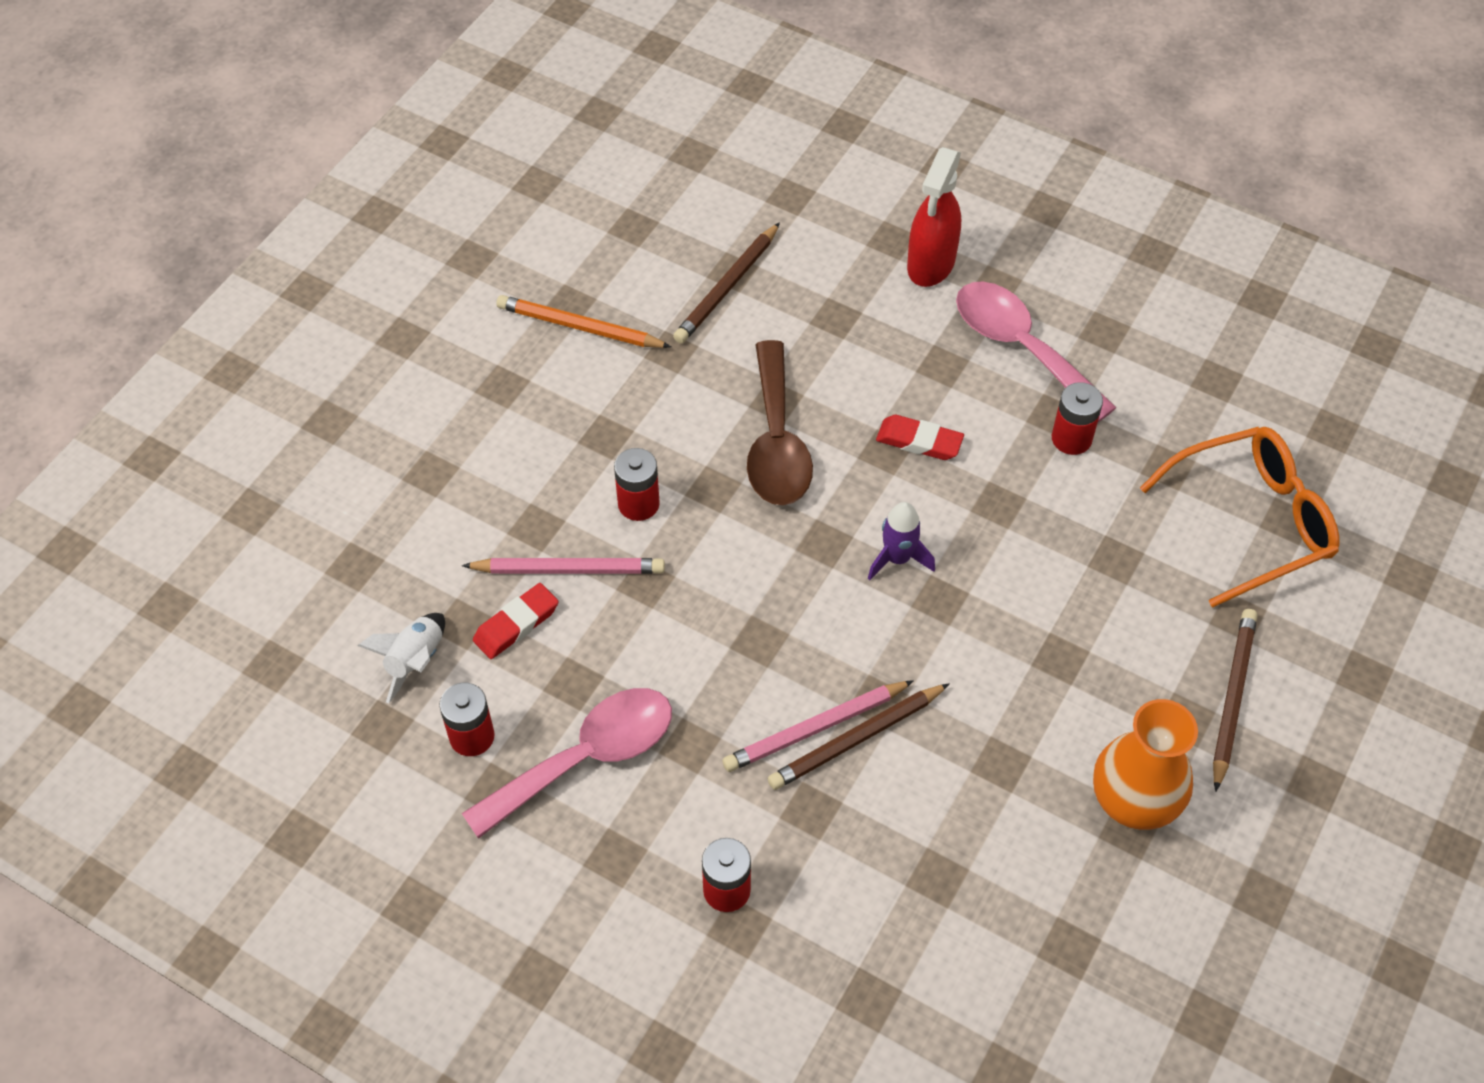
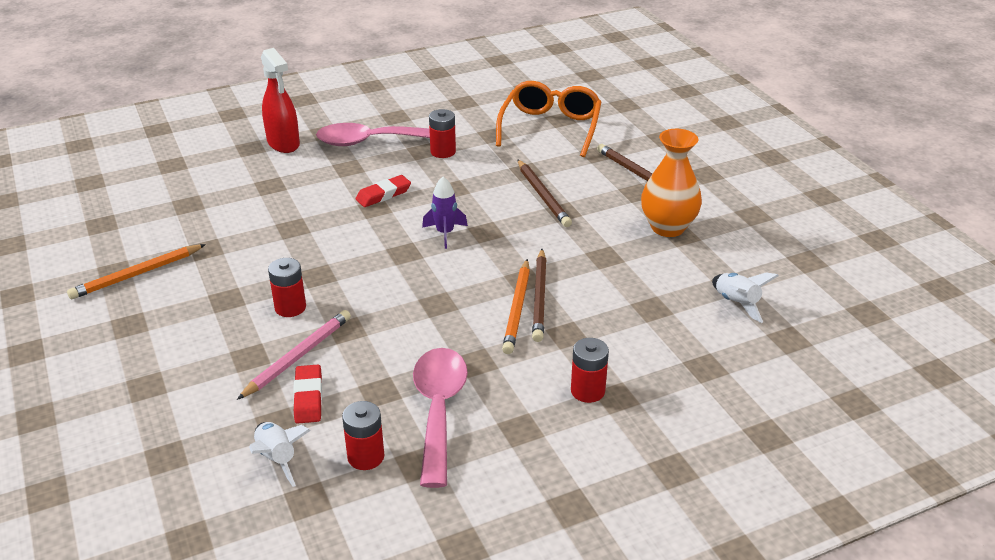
camera: 55 degrees left, 20 degrees down
(727, 287) = (195, 210): brown pencil -> brown pencil (543, 196)
(776, 442) = (319, 239): brown spoon -> none
(815, 729) = (517, 309): pink pencil -> orange pencil
(1029, 974) = (736, 303): none -> white rocket

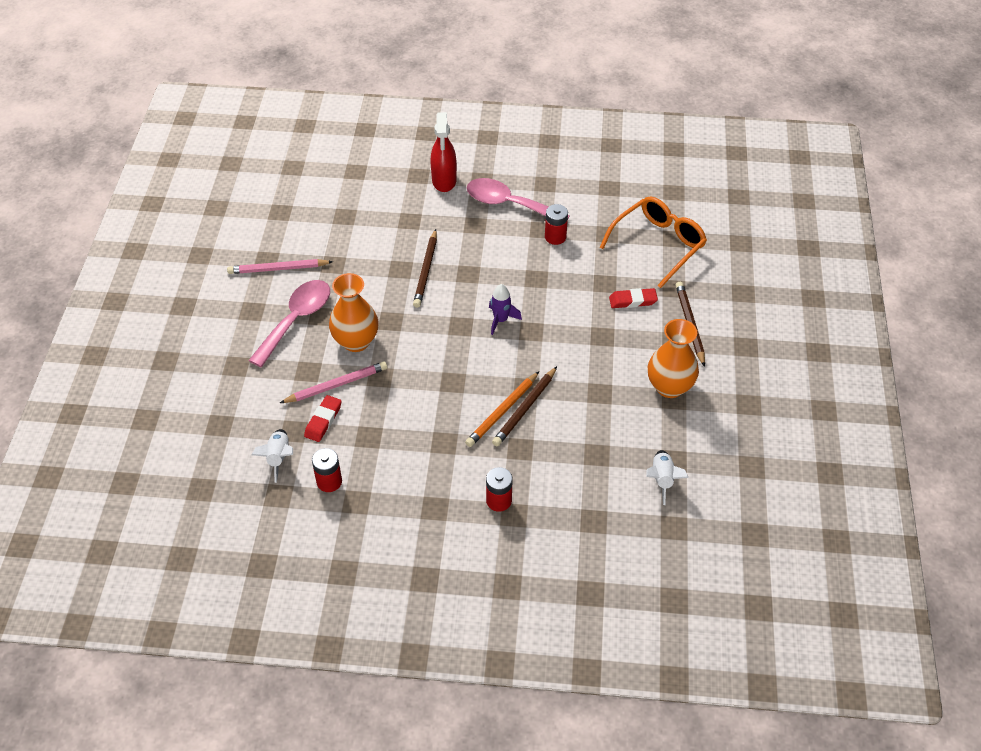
camera: 30 degrees right, 15 degrees up
(136, 274) = (278, 269): orange pencil -> pink pencil
(290, 307) = (356, 341): red battery -> orange vase
(383, 195) = (482, 263): red eraser -> red eraser (632, 301)
(438, 410) = (394, 468): pink spoon -> pink spoon (296, 320)
(543, 196) = (598, 314): brown pencil -> brown pencil (426, 271)

